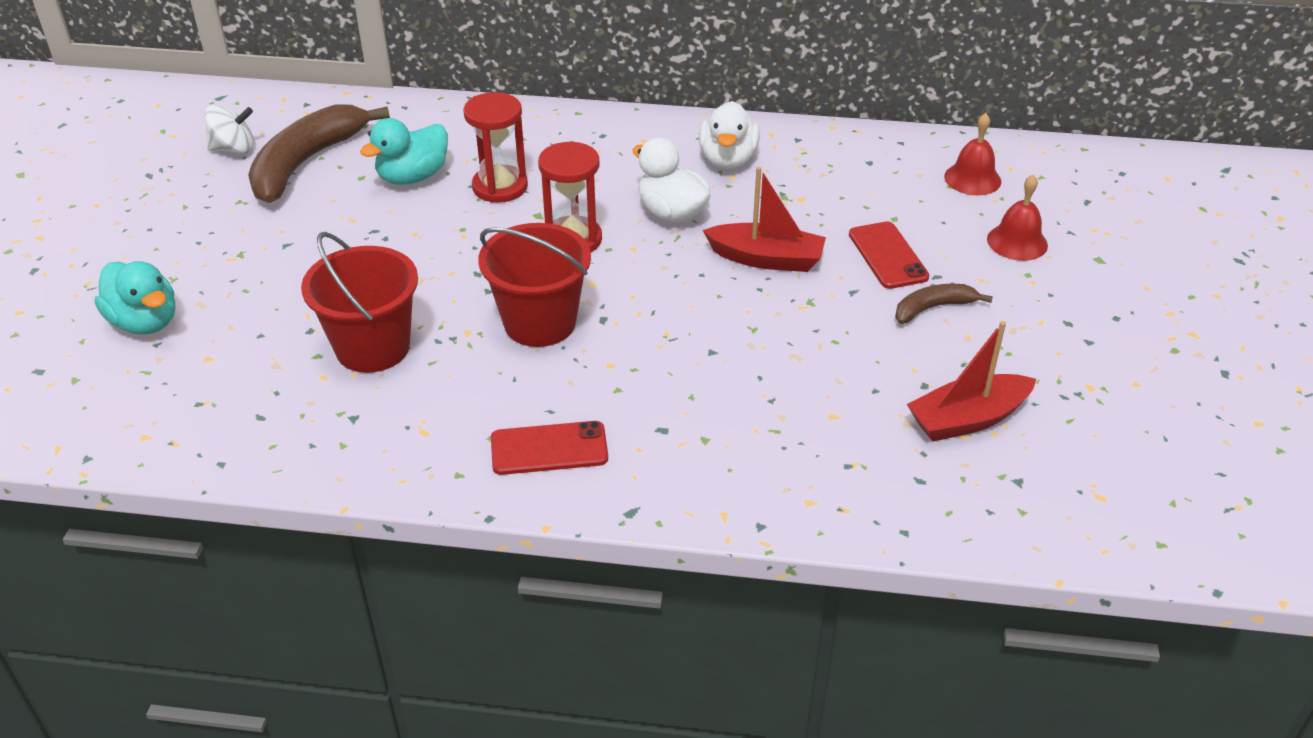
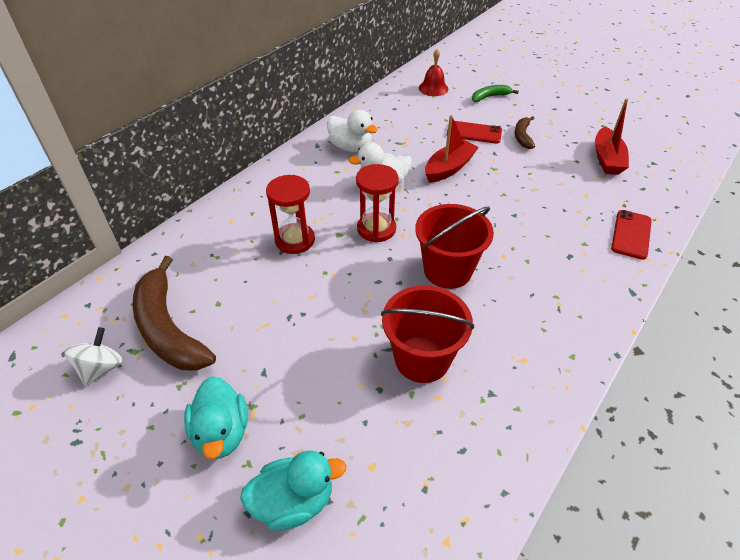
camera: 60 degrees left, 5 degrees up
(413, 177) = (244, 276): turquoise duck -> turquoise duck (221, 432)
(549, 448) = (566, 306): red phone -> red phone (631, 234)
(1017, 242) = (489, 97): red bell -> green banana

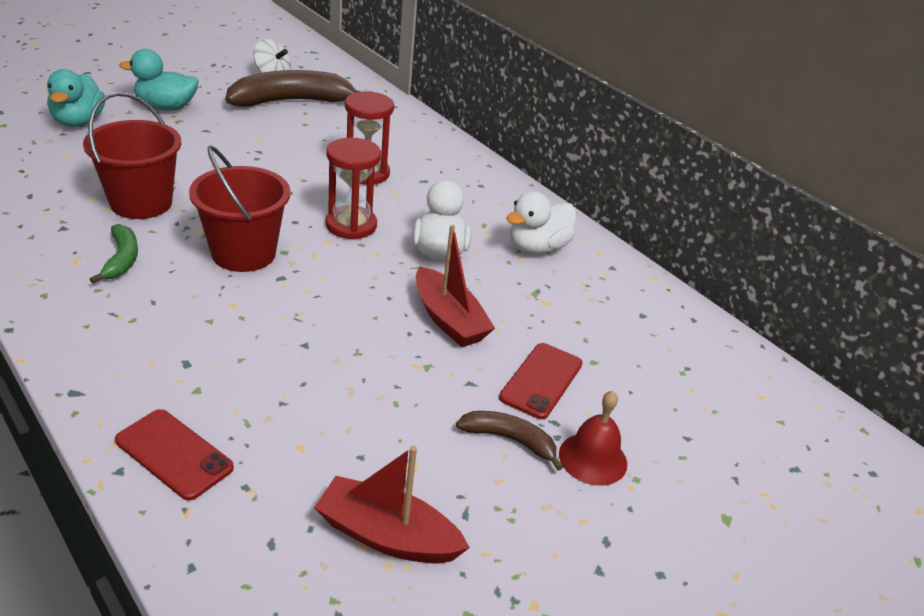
camera: 100 degrees right, 10 degrees down
(433, 88) = (711, 381): red bell -> red bell (593, 458)
(489, 97) = (670, 450): green banana -> green banana (122, 259)

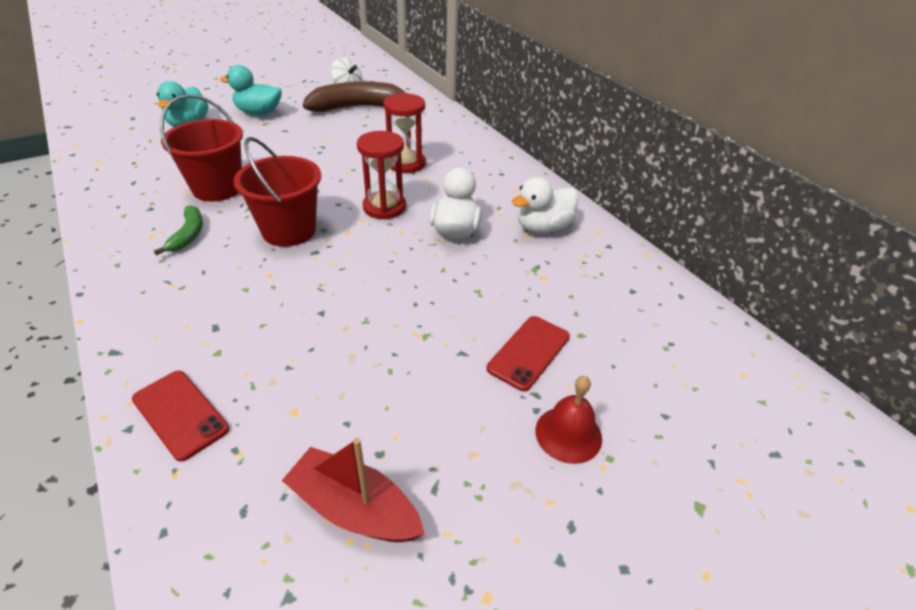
camera: 10 degrees right, 5 degrees up
(448, 319) = (453, 292): red boat -> none
(509, 440) = (490, 411): brown banana -> none

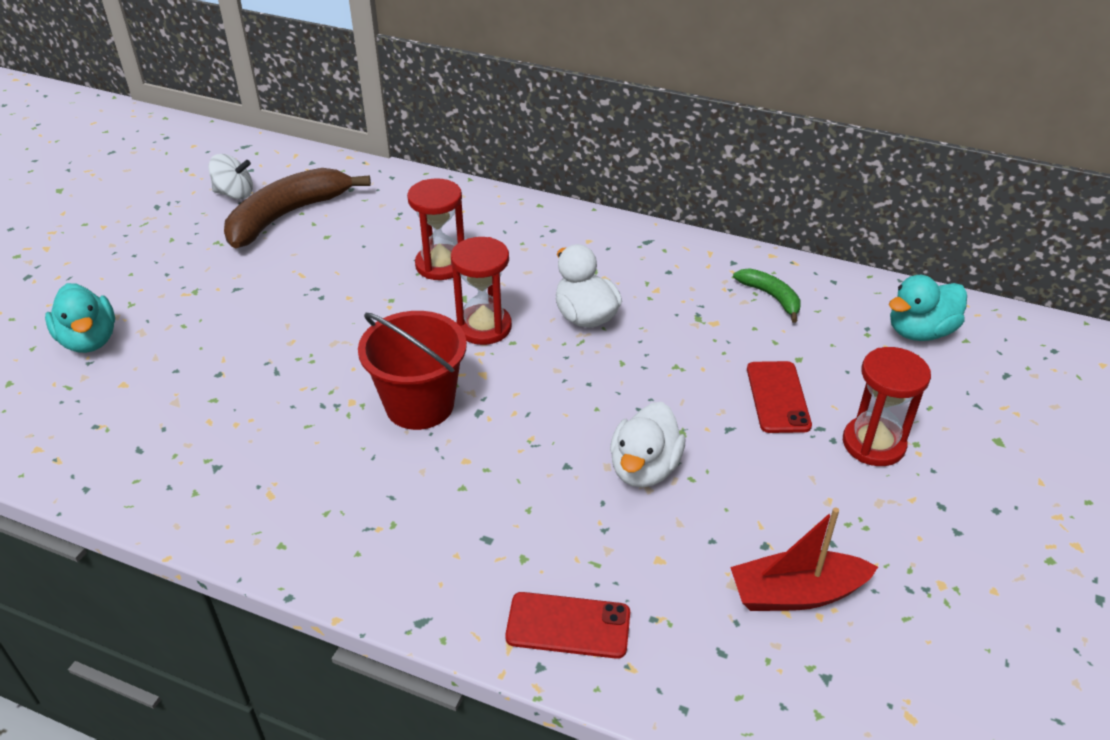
camera: 35 degrees left, 0 degrees up
(188, 235) = (313, 469): green banana -> green banana (771, 297)
(217, 188) = (263, 401): red bucket -> none
(259, 113) = (164, 280): turquoise duck -> turquoise duck (920, 332)
(543, 227) = (659, 272): white duck -> white duck (644, 468)
(568, 434) = (873, 444): red bell -> red hourglass

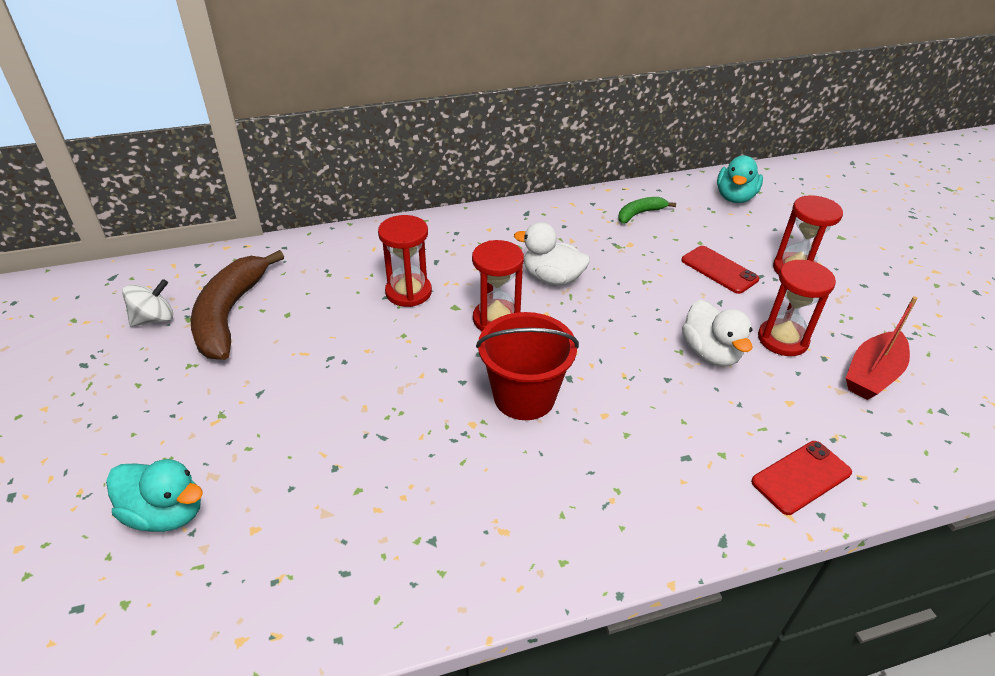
camera: 40 degrees left, 0 degrees up
(744, 501) = (782, 339): none -> red hourglass
(771, 297) = (639, 214): green banana -> green banana turned 45 degrees counterclockwise

